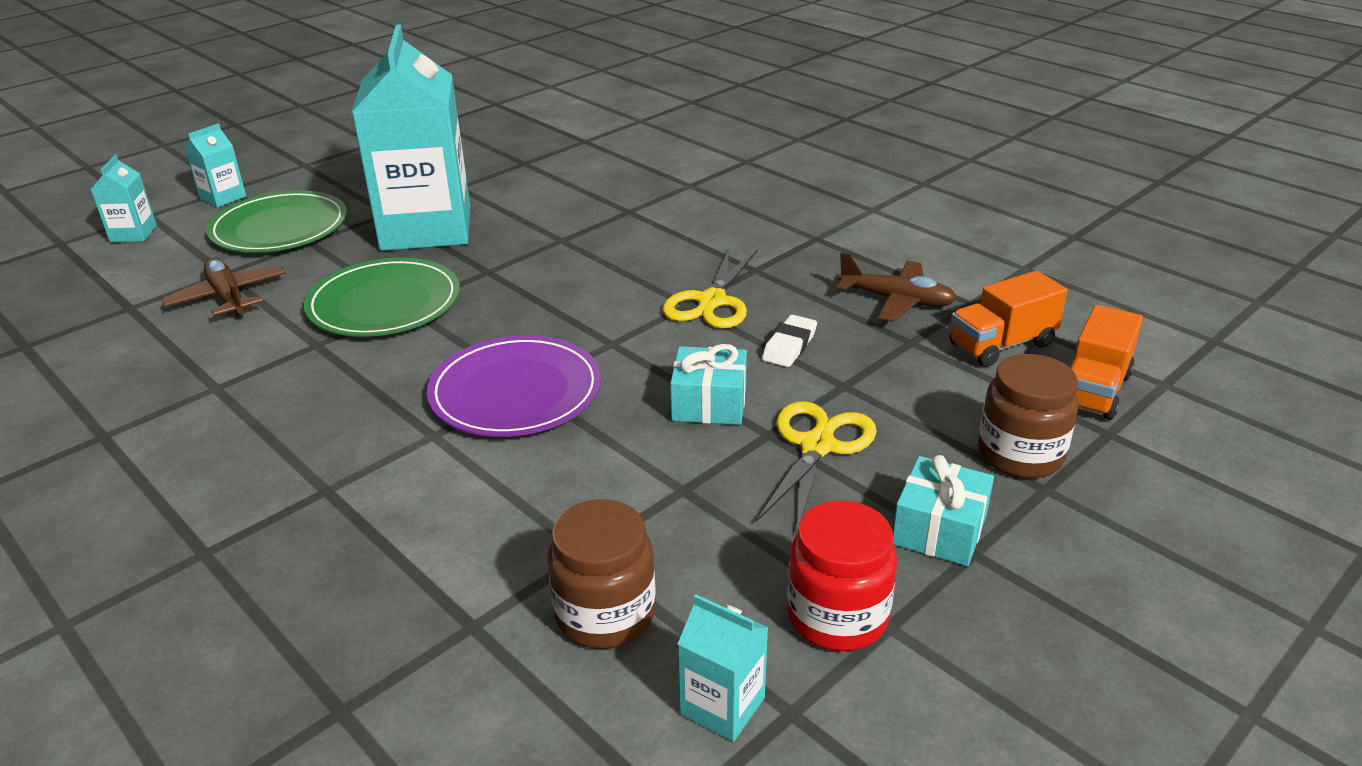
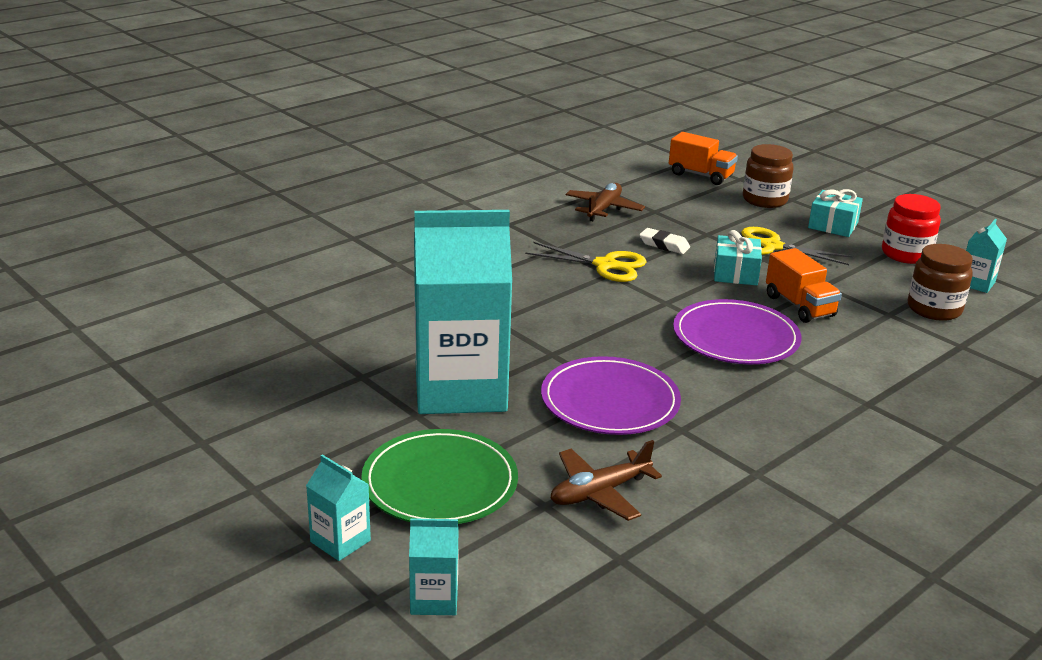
camera: 90 degrees left, 5 degrees down
(384, 303) = (610, 401): green plate -> purple plate
(1001, 345) = (656, 189): orange truck -> orange truck (799, 306)

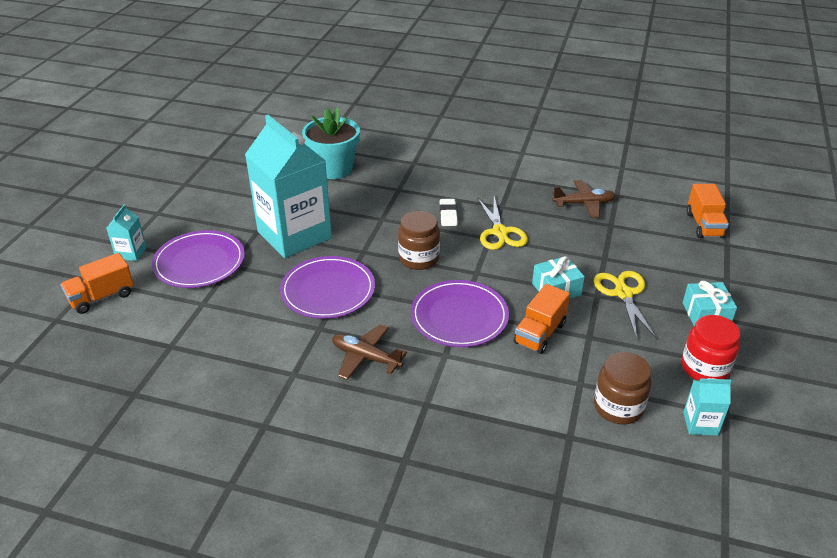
camera: 60 degrees right, 10 degrees up
(336, 316) = (334, 169): none -> turquoise flower pot
(434, 599) = (102, 297): turquoise carton -> orange truck
(440, 482) = (199, 262): green plate -> purple plate
(599, 492) = (227, 318): brown plane -> brown plane (366, 357)
(664, 245) = (561, 245): white eraser -> white eraser (448, 215)
(764, 200) = (704, 267): brown jar -> brown jar (419, 258)

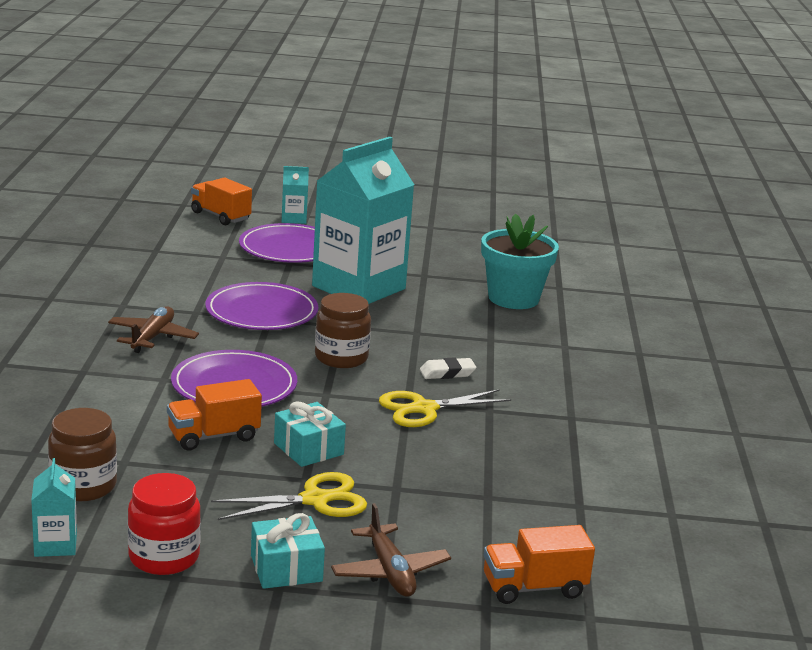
camera: 75 degrees right, 15 degrees down
(540, 333) = (213, 436): orange truck -> orange truck turned 45 degrees counterclockwise
(584, 204) = (534, 475): brown plane -> brown plane (390, 571)

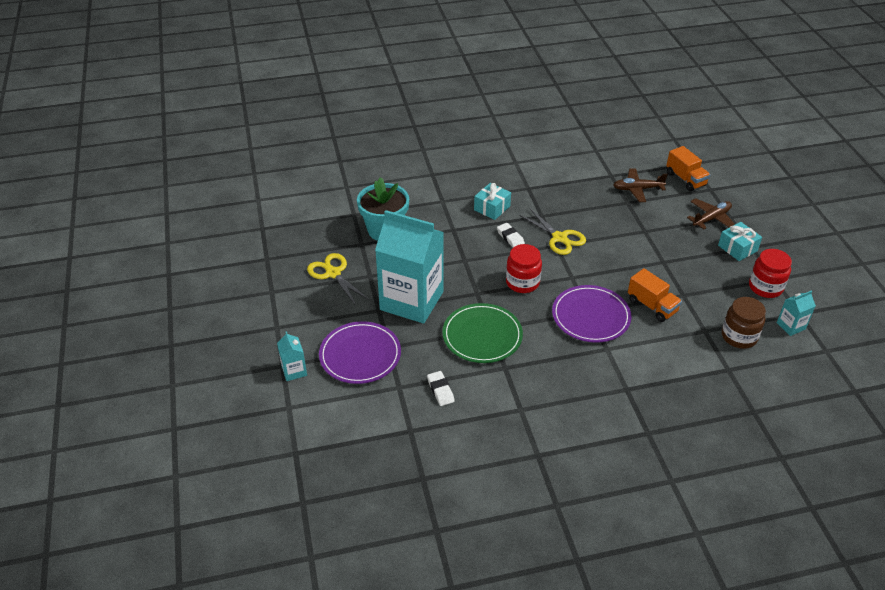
camera: 105 degrees left, 20 degrees up
(152, 337) = (557, 374): brown plane -> brown plane (637, 189)
(196, 273) = (440, 390): none -> white eraser
(220, 216) = (312, 417): orange truck -> none
(261, 312) = (482, 335): purple plate -> green plate
(308, 449) = (634, 268): turquoise gift -> turquoise gift (492, 208)
(315, 500) = (678, 254): yellow scissors -> yellow scissors (333, 273)
(341, 358) = (522, 282): brown jar -> red jar

